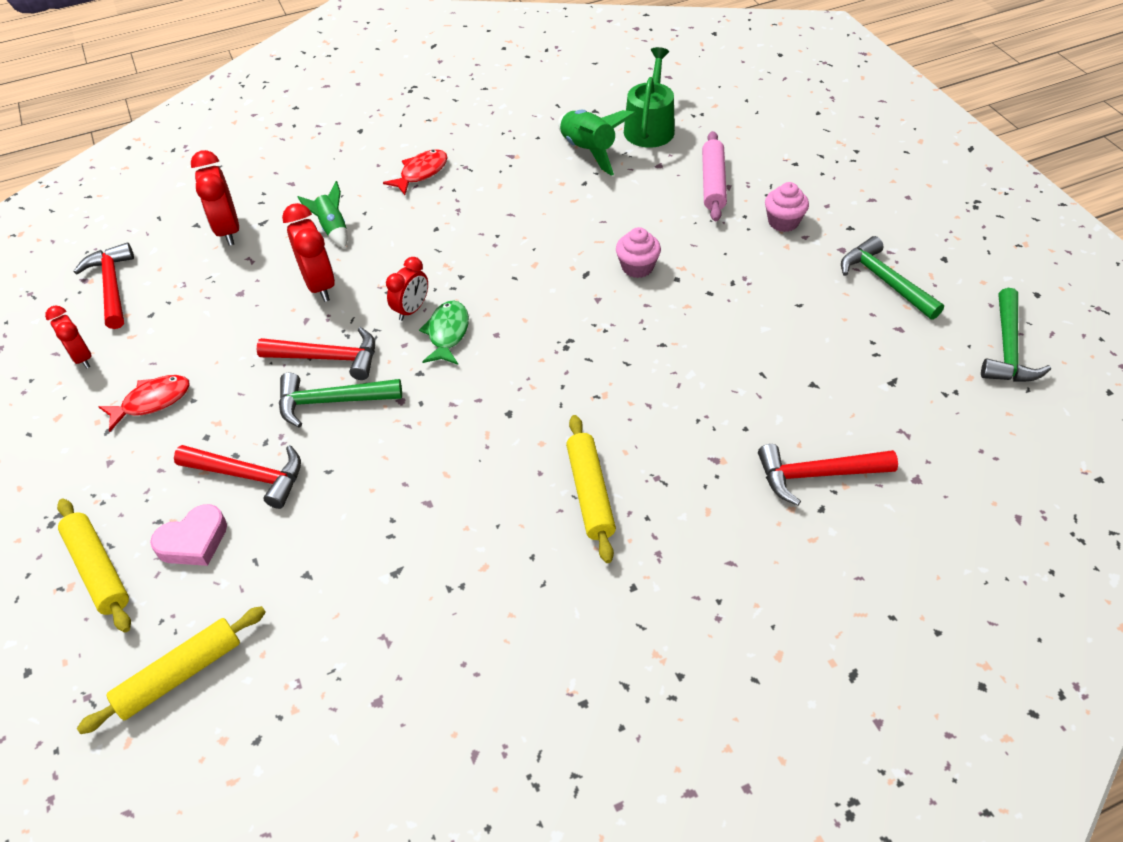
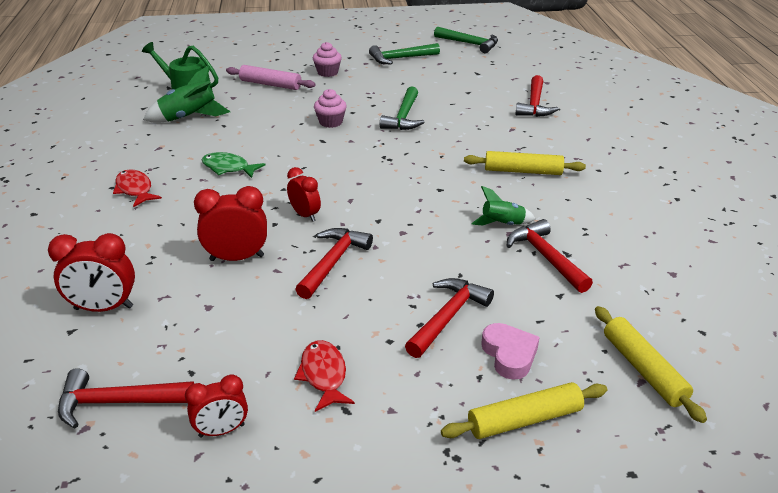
camera: 75 degrees left, 15 degrees down
(332, 401) = (385, 265): green hammer -> green hammer (404, 117)
(333, 229) = (166, 243): green rocket -> green rocket (502, 224)
(381, 550) = (546, 257): none -> red hammer
(447, 333) = (343, 203): green fish -> green fish (228, 168)

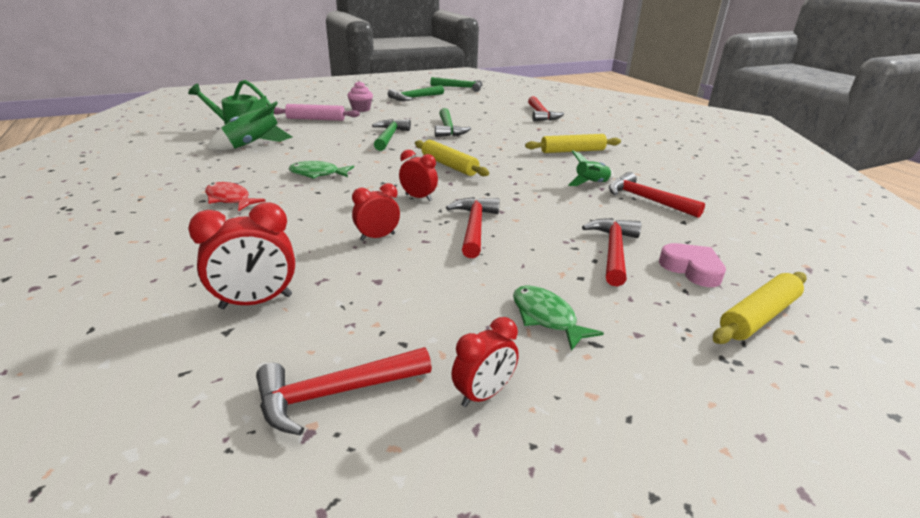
camera: 20 degrees left, 5 degrees down
(237, 258) = (377, 237): red clock -> red clock, size x0.66
(324, 375) = (546, 317): red fish -> green fish
(331, 122) = (389, 137): pink cupcake -> green hammer
(643, 369) = (801, 260): yellow rolling pin -> yellow rolling pin (449, 165)

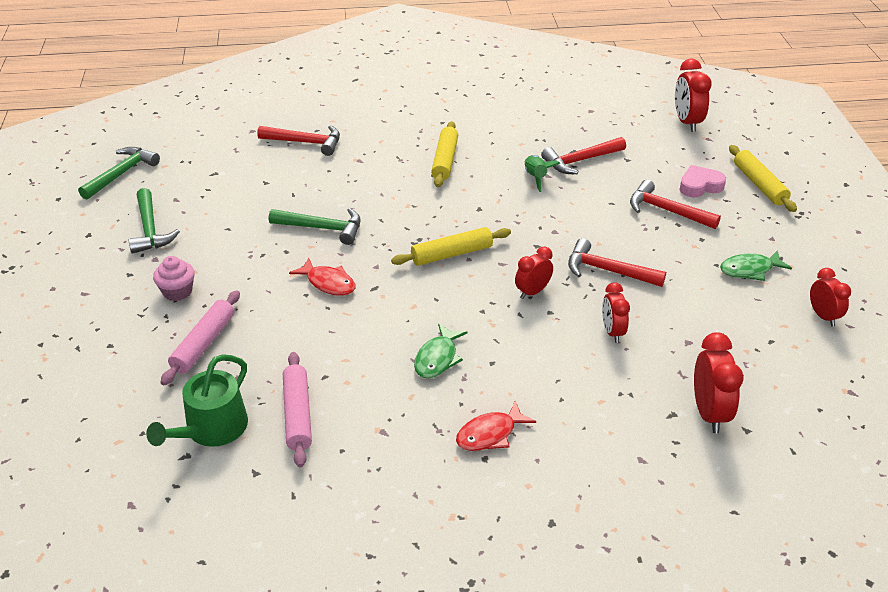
camera: 70 degrees left, 10 degrees up
(253, 145) = (297, 414): green rocket -> pink rolling pin
(336, 393) = (818, 377): red hammer -> none
(389, 137) = (328, 283): green hammer -> red fish
(820, 251) = (687, 122): none -> red clock

